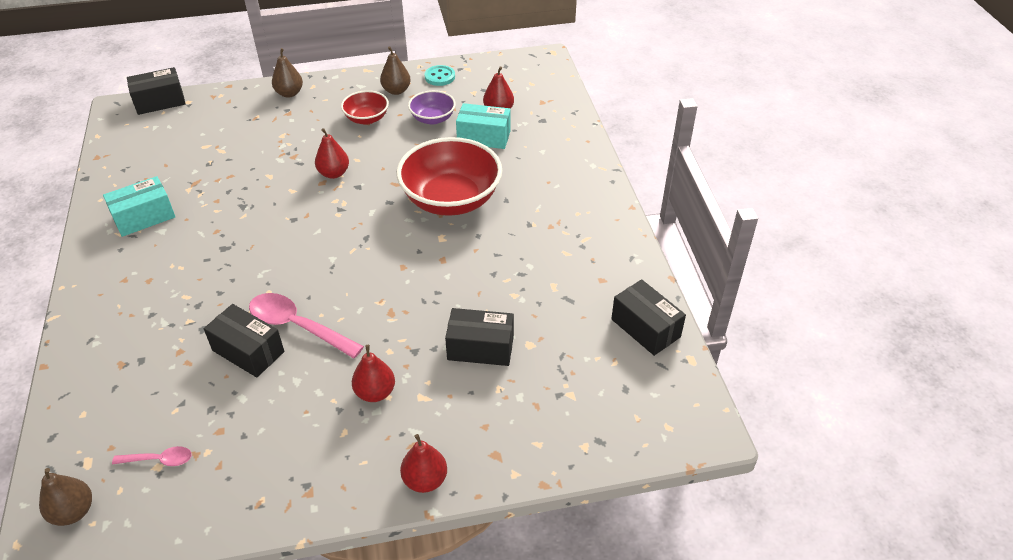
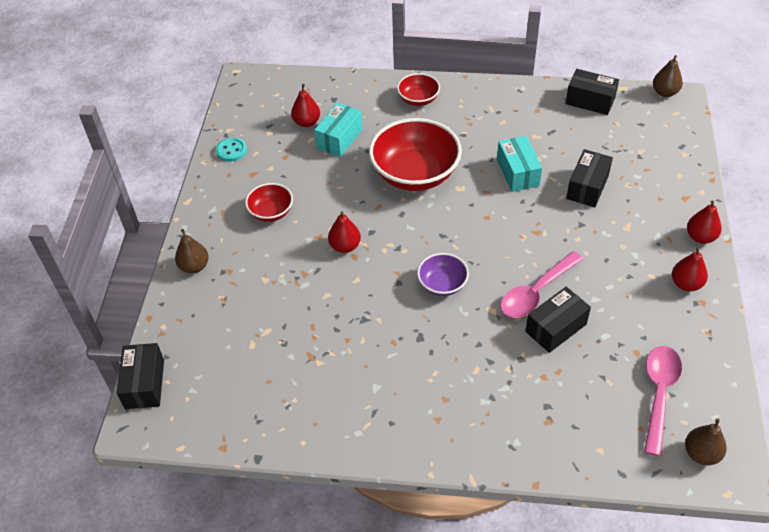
camera: 70 degrees left, 5 degrees up
(144, 217) = (349, 401): turquoise box -> turquoise box (518, 173)
(159, 460) = (659, 394): pink spoon -> pink spoon, size x1.90
(375, 392) = (617, 253): red pear -> red pear (686, 284)
(396, 91) = (236, 184): brown pear -> brown pear (665, 92)
(433, 118) = (295, 166): purple bowl -> purple bowl (442, 284)
(572, 178) = (418, 99): none -> red bowl
(645, 328) = (590, 101): black box -> black box turned 45 degrees clockwise

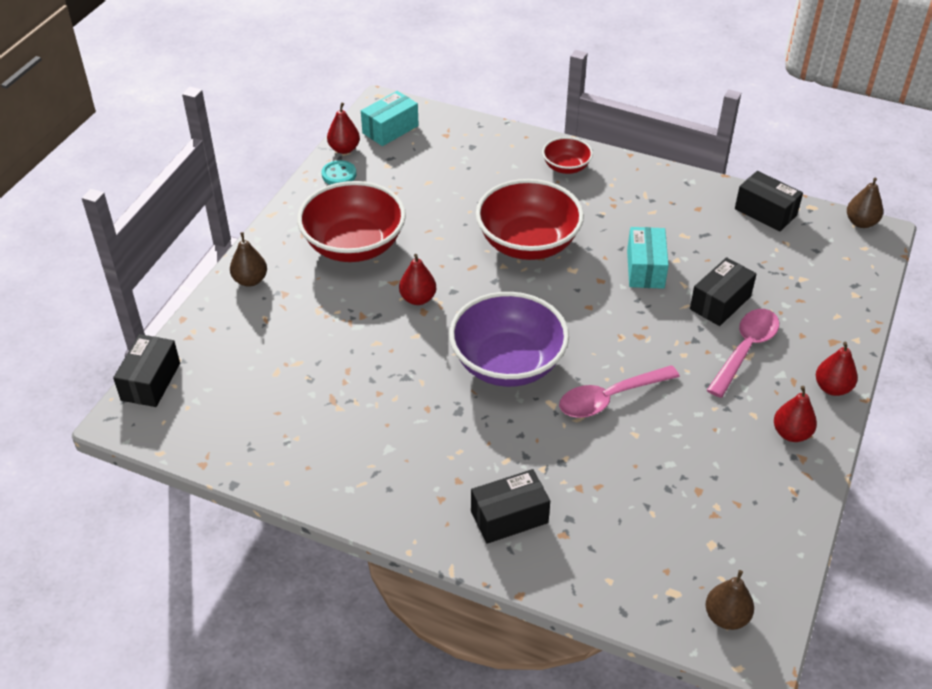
camera: 15 degrees right, 5 degrees down
(271, 212) = (354, 245): red bowl -> red bowl, size x1.97
(306, 122) = (432, 164): red pear -> red pear (344, 149)
(339, 139) = (460, 188): turquoise box -> turquoise box (390, 129)
(442, 284) = (507, 363): purple bowl -> purple bowl, size x1.97
(556, 328) = (616, 441): black box -> black box (509, 517)
(659, 394) = (704, 541): pink spoon -> pink spoon (745, 350)

